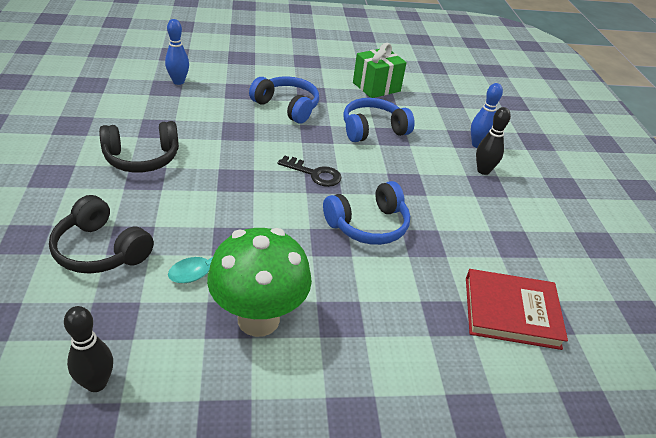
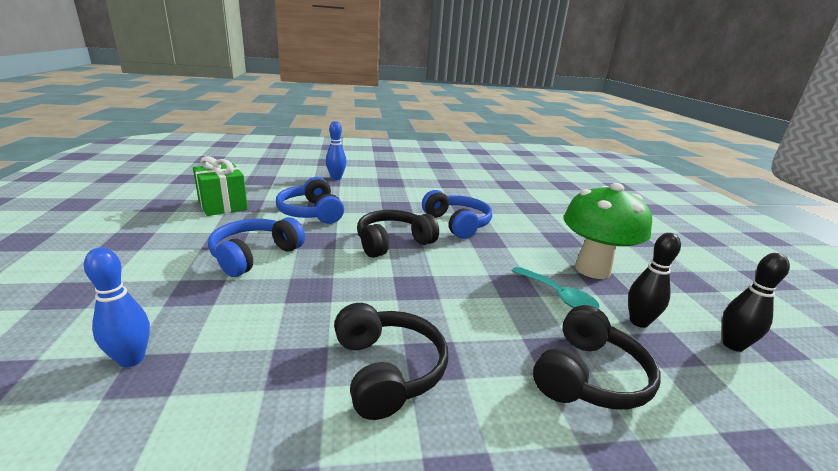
camera: 90 degrees left, 15 degrees down
(314, 174) = (393, 243): black key -> black headphones
(483, 171) = (372, 181): black bowling pin -> black bowling pin (639, 322)
(511, 312) = (513, 191): red book -> none

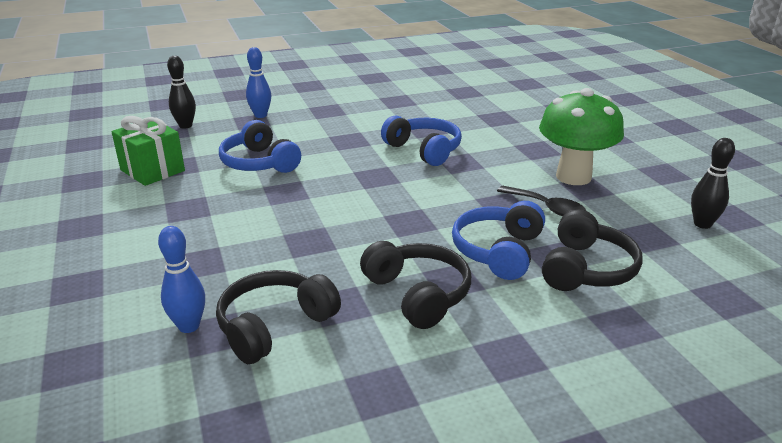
camera: 10 degrees left, 5 degrees up
(255, 255) = (231, 219): blue headphones -> blue headphones (498, 251)
(393, 243) = (366, 182): black headphones -> black headphones (274, 326)
(558, 296) = (546, 207): turquoise spoon -> black spoon
(639, 322) = (622, 218): black bowling pin -> black bowling pin (185, 126)

